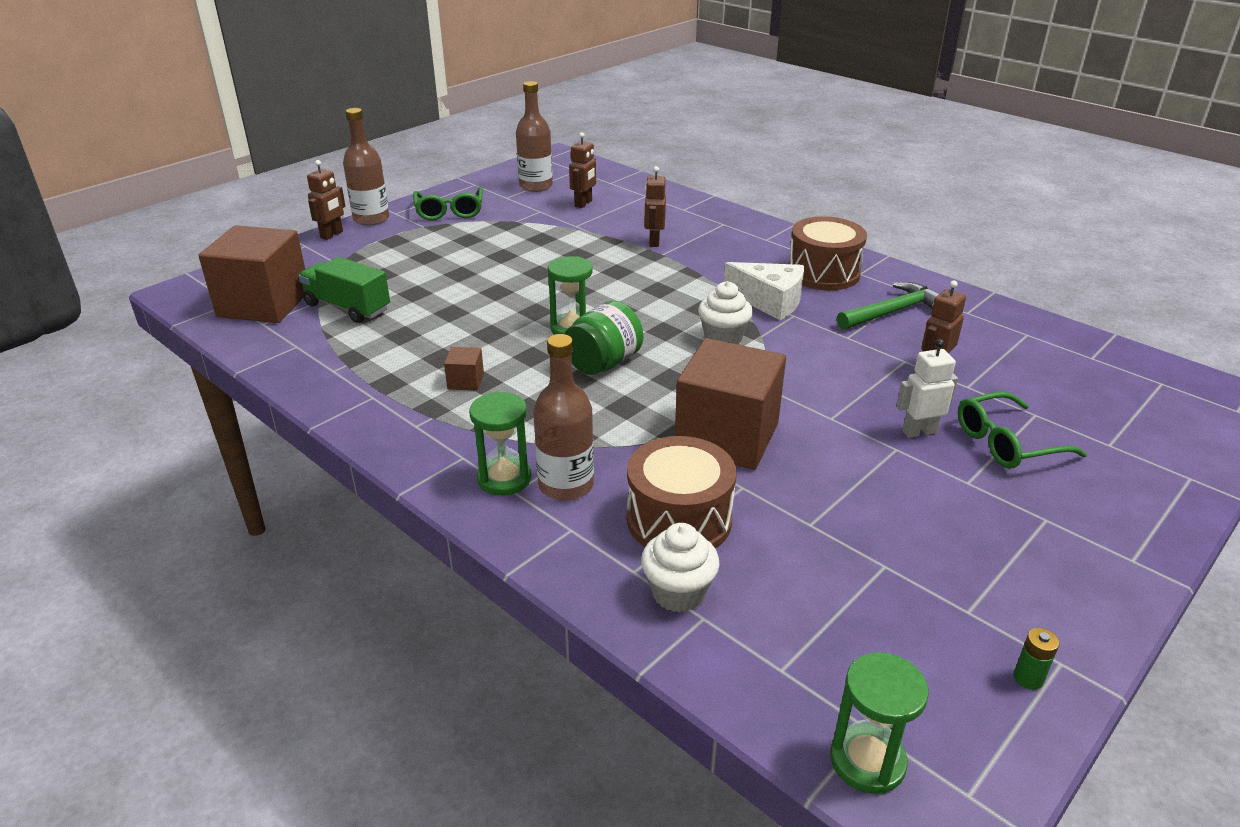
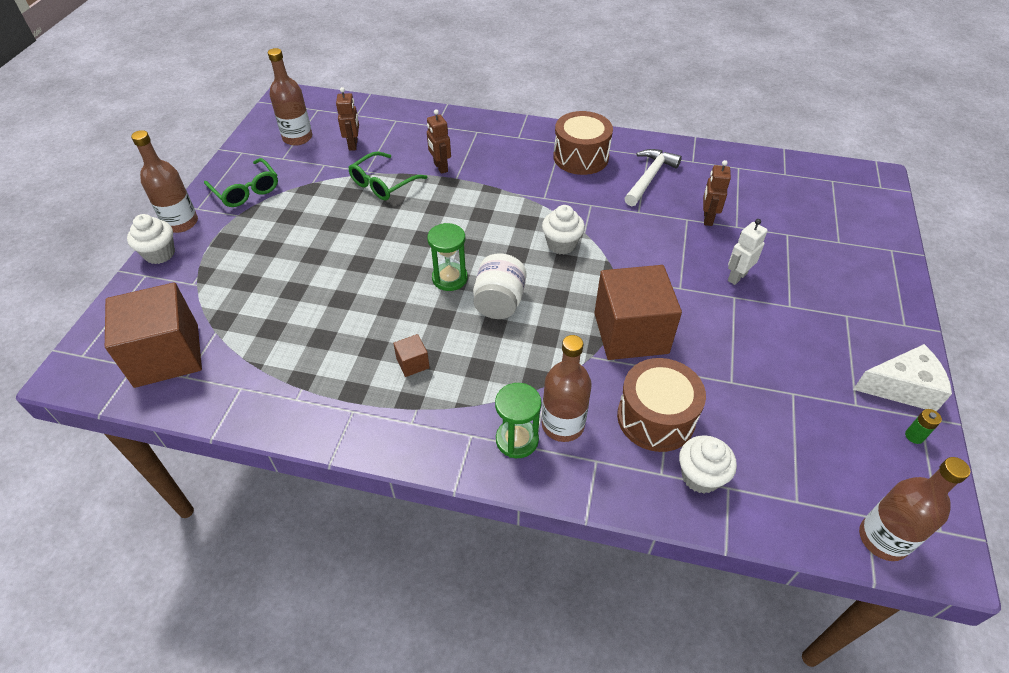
camera: 30 degrees left, 15 degrees up
(332, 235) = (160, 254): brown robot -> white cupcake
(347, 307) = (248, 329): green truck -> none
(603, 363) = (499, 302): green jar -> white jar
(770, 301) = (566, 198): white cheese -> white cheese (902, 387)
(867, 761) = (883, 539): green hourglass -> brown bottle
(893, 311) = (649, 177): green hammer -> white hammer
(1007, 443) = (788, 264): green glasses -> green glasses (383, 183)

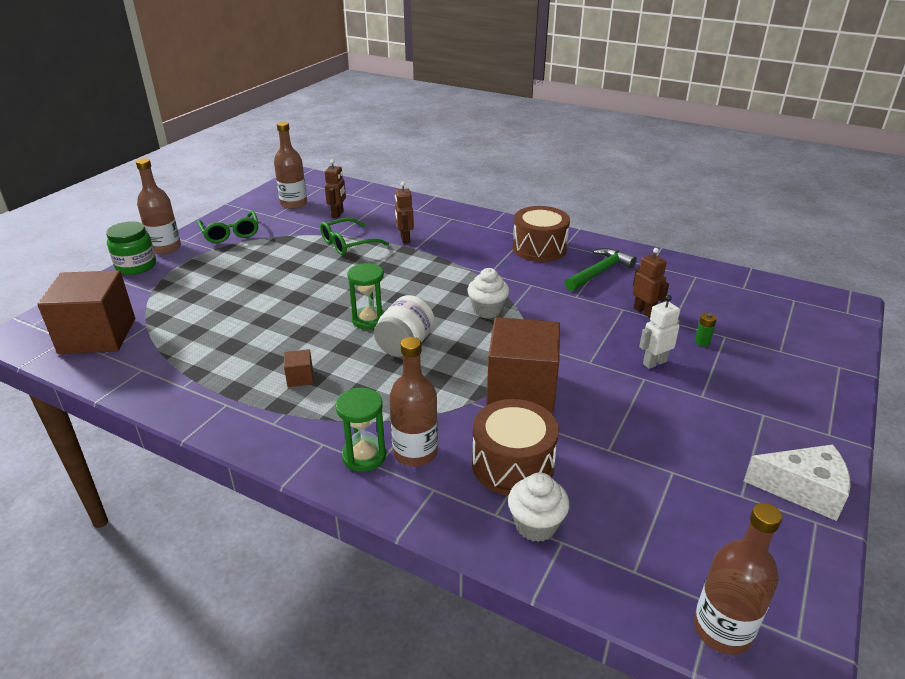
camera: 15 degrees right, 15 degrees down
(160, 254) = (136, 266): white cupcake -> green jar
(649, 177) = (600, 272): white hammer -> green hammer
(707, 218) = (644, 311): brown robot -> brown robot turned 120 degrees clockwise
(914, 436) = (800, 538): green battery -> green battery (702, 342)

